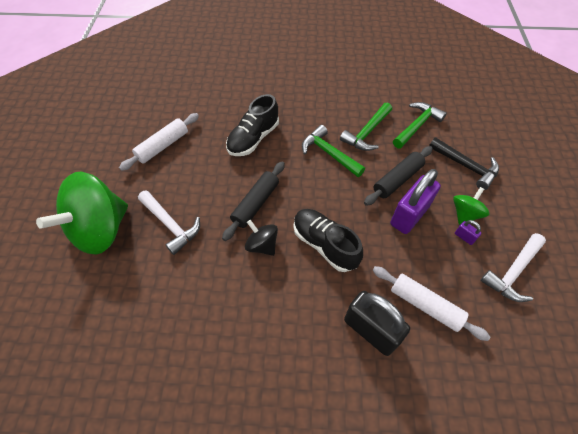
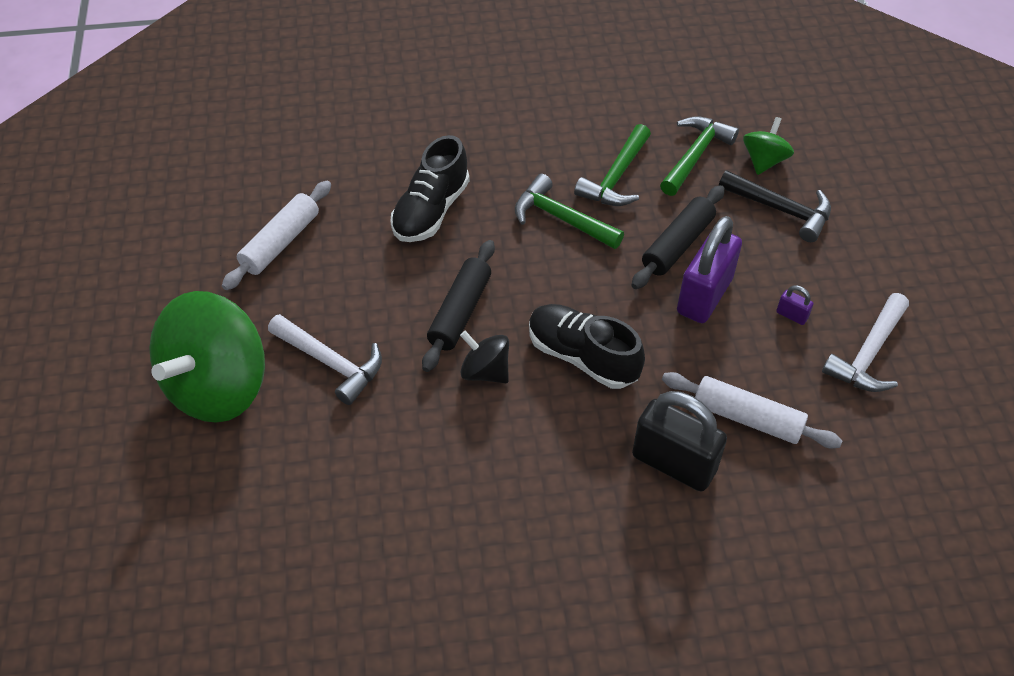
camera: 10 degrees left, 5 degrees down
(465, 214) = (788, 282): green spinning top -> green spinning top (764, 161)

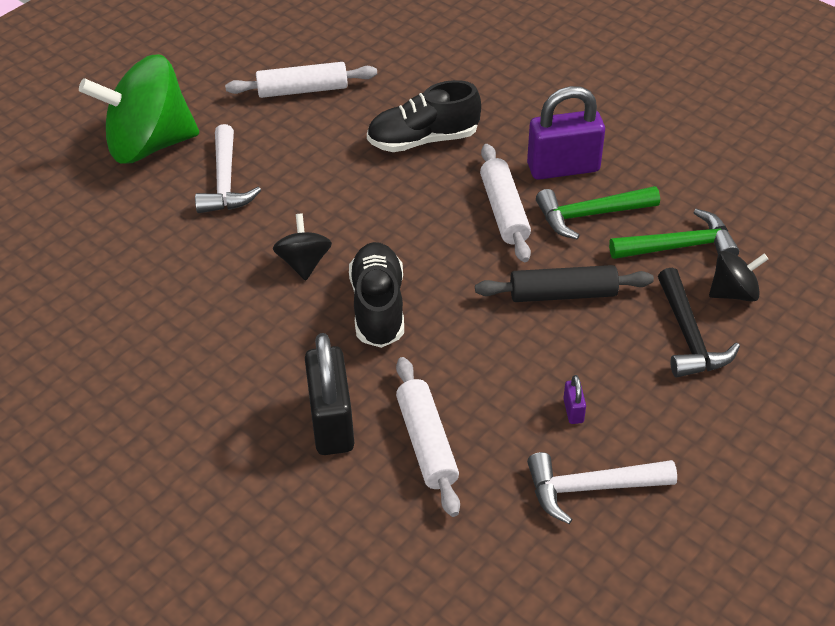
camera: 50 degrees right, 5 degrees down
(460, 312) = (344, 215): black rolling pin -> none
(561, 218) = (504, 211): green hammer -> white rolling pin
(704, 296) = (527, 342): purple padlock -> purple padlock (563, 168)
(764, 161) = (733, 292): green spinning top -> black spinning top

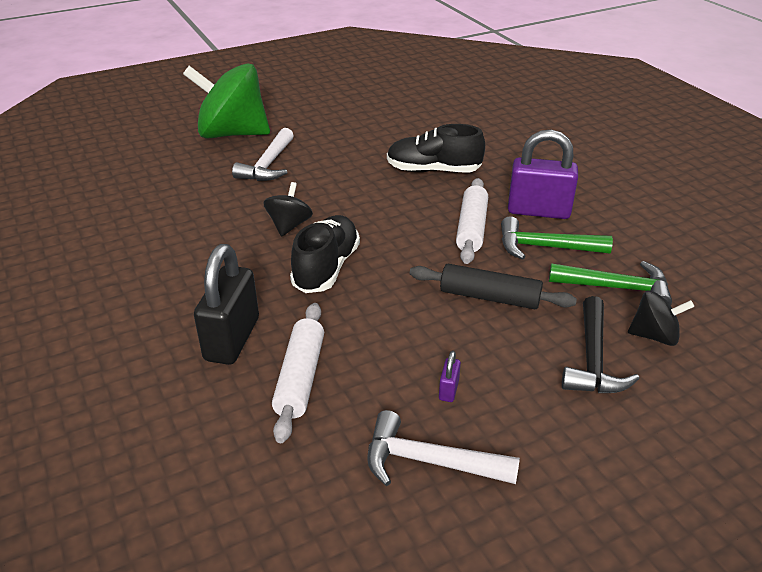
camera: 20 degrees right, 10 degrees down
(302, 90) = (362, 125): white rolling pin -> none

